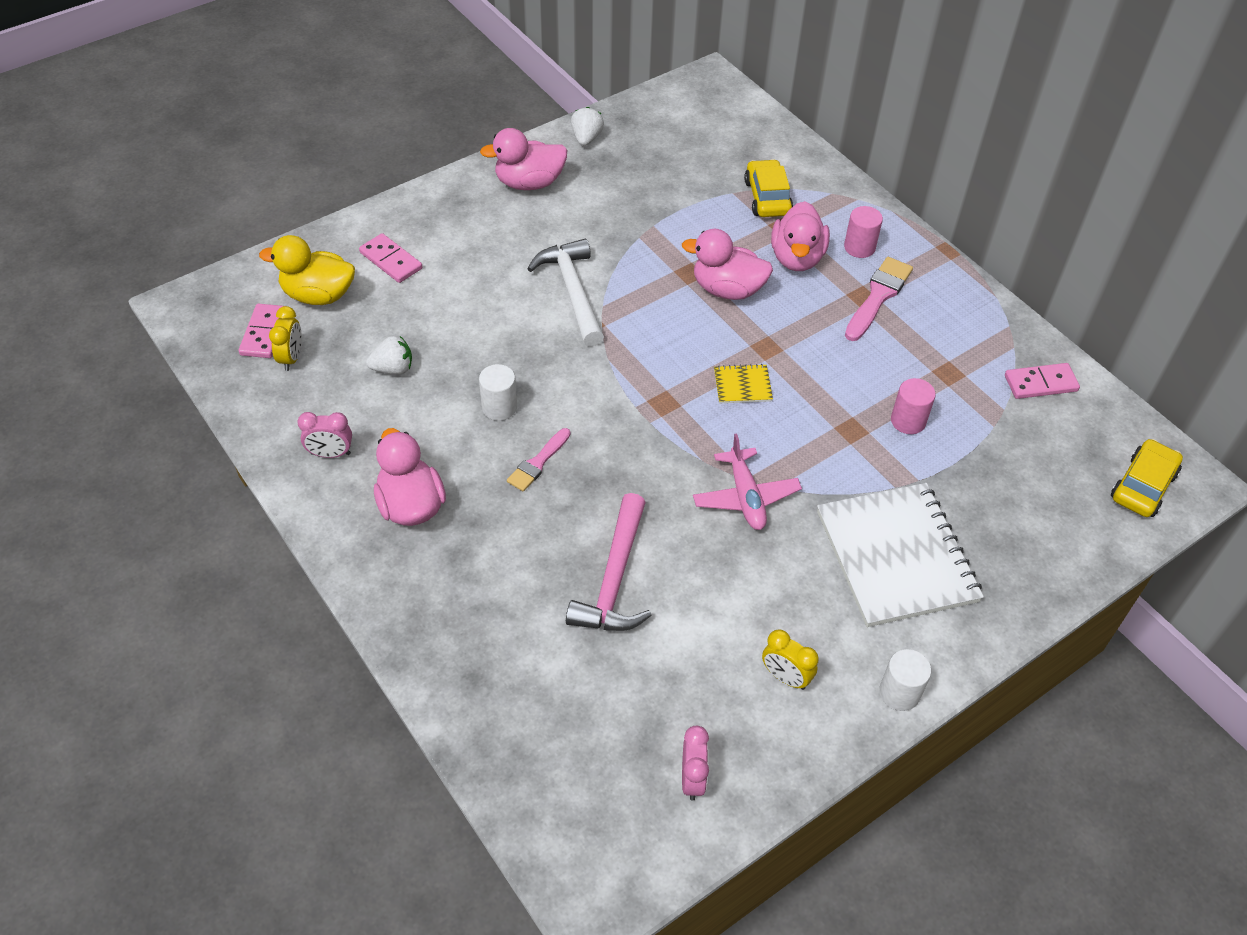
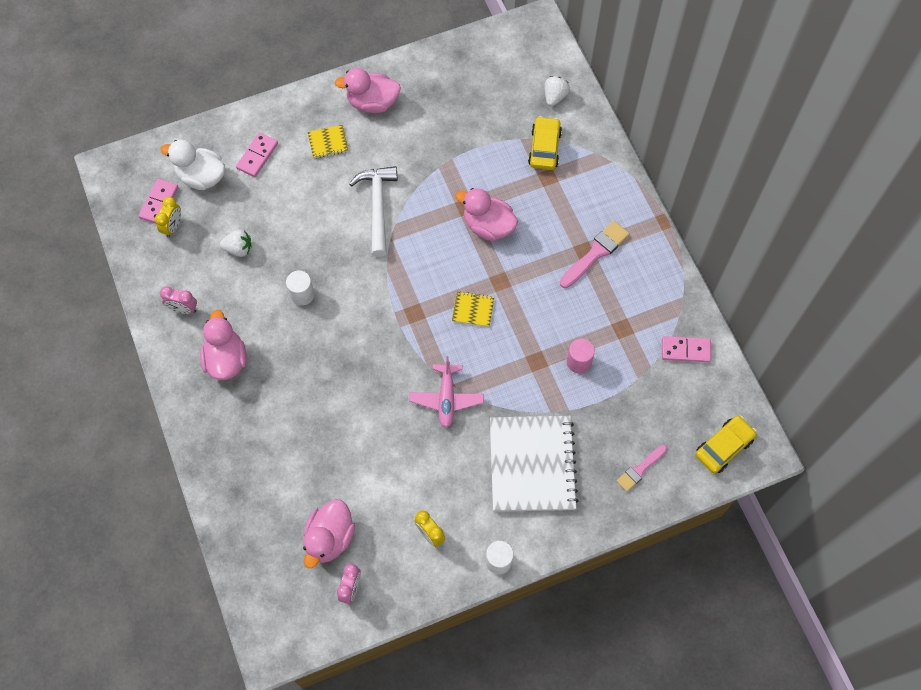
camera: 15 degrees right, 15 degrees up
(318, 295) = (201, 177): yellow duck -> white duck
(391, 260) = (257, 156): pink domino -> pink domino turned 60 degrees clockwise
(483, 232) = (328, 142): none -> yellow notebook
(538, 463) = (316, 344): pink brush -> pink brush (640, 469)
(586, 138) = (426, 67): white strawberry -> white strawberry (555, 96)
(614, 579) = (342, 442): pink hammer -> none
(797, 258) = (548, 207): pink duck -> pink duck (329, 538)
(859, 247) = (597, 207): pink cylinder -> none

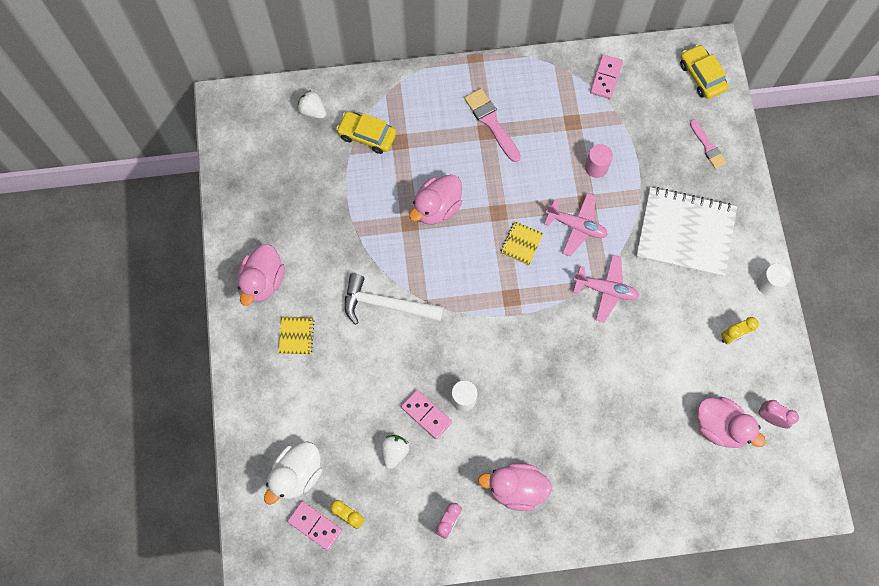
camera: 75 degrees left, 5 degrees up
(257, 156) = (290, 411): pink domino -> pink domino (426, 415)
(507, 356) = (576, 226): none -> pink plane

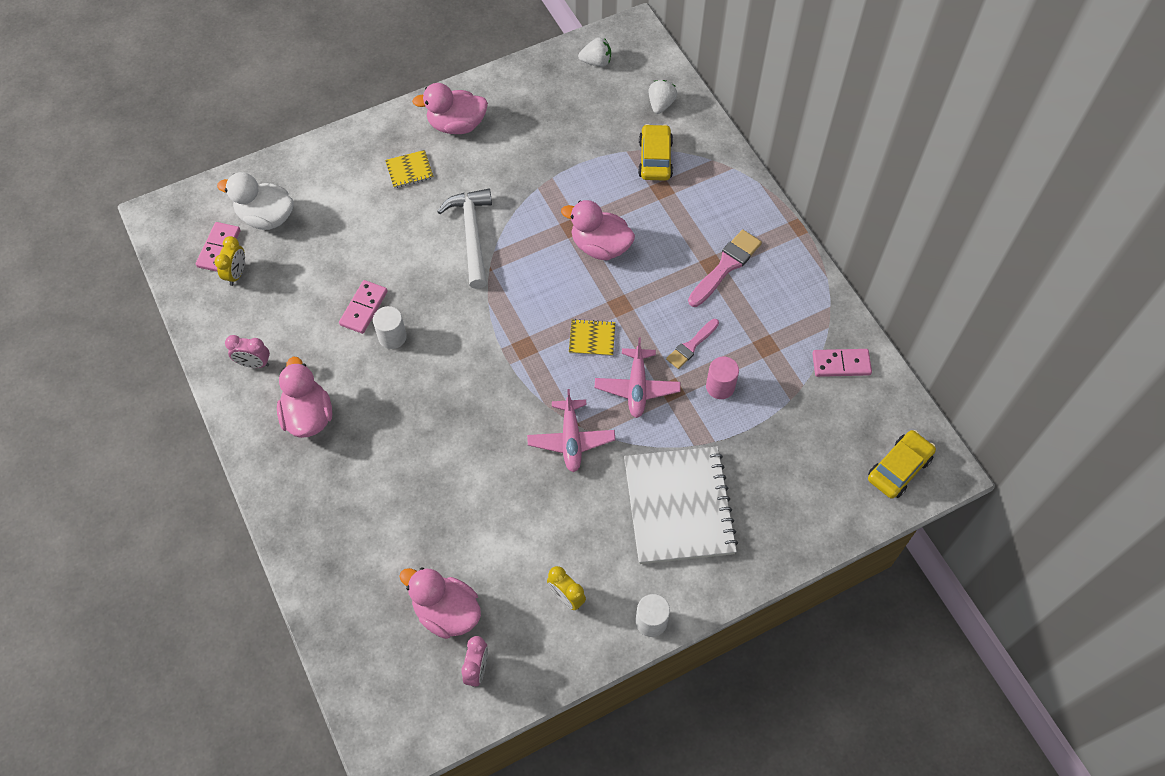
camera: 70 degrees right, 10 degrees down
(394, 452) = (315, 292): white strawberry -> white strawberry (596, 62)
(708, 146) = (805, 501): pink brush -> pink brush (691, 346)
(720, 426) = (446, 612): pink duck -> pink duck turned 105 degrees clockwise

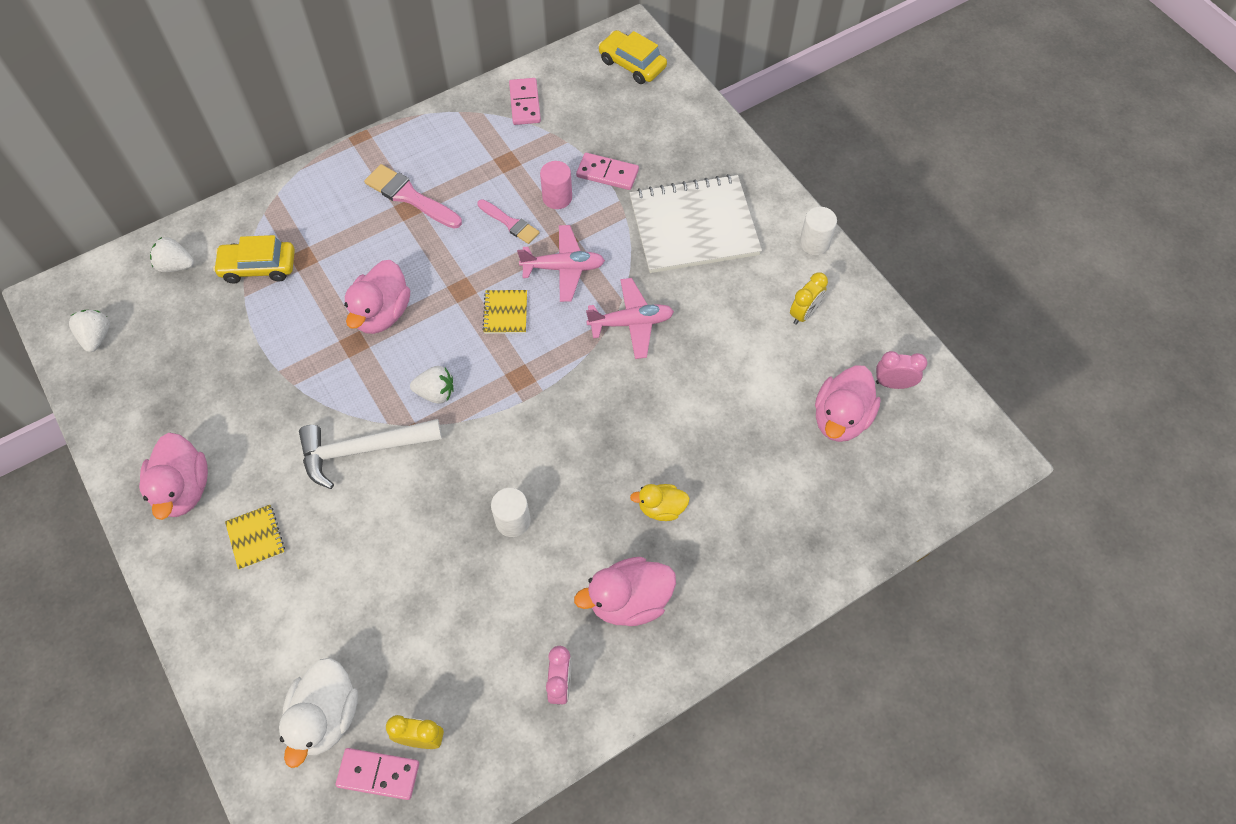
camera: 95 degrees left, 0 degrees up
(363, 308) = (472, 561): pink domino -> pink domino (607, 173)
(383, 447) = (661, 508): none -> yellow duck
(517, 285) = (436, 393): none -> white strawberry

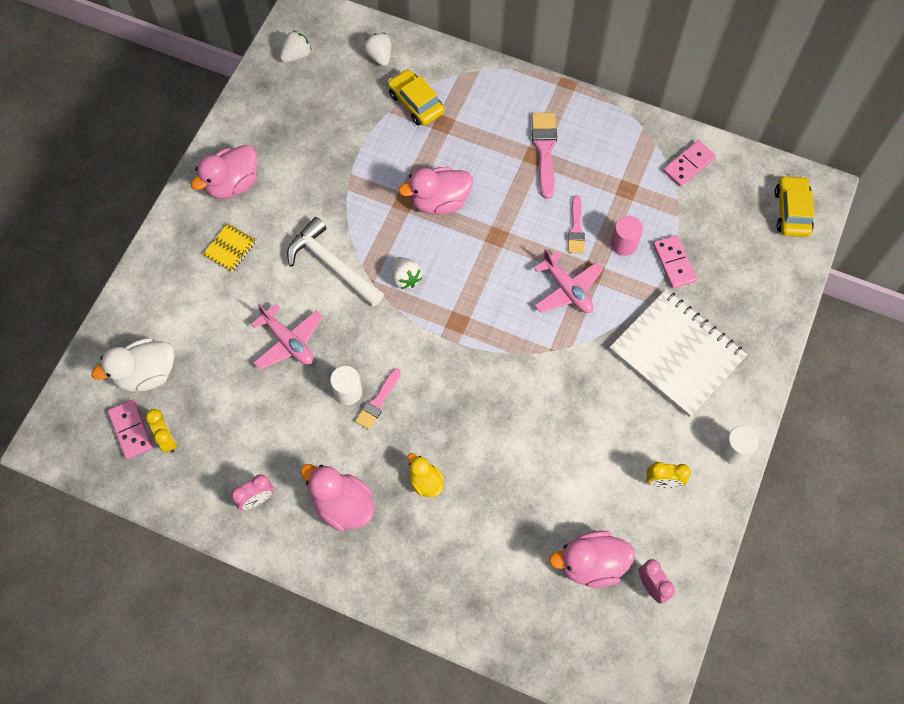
camera: 55 degrees right, 5 degrees up
(505, 313) = (500, 277): yellow notebook -> none
(545, 500) = (377, 402): none -> pink brush
(631, 323) = (557, 365): pink plane -> pink plane (288, 342)

